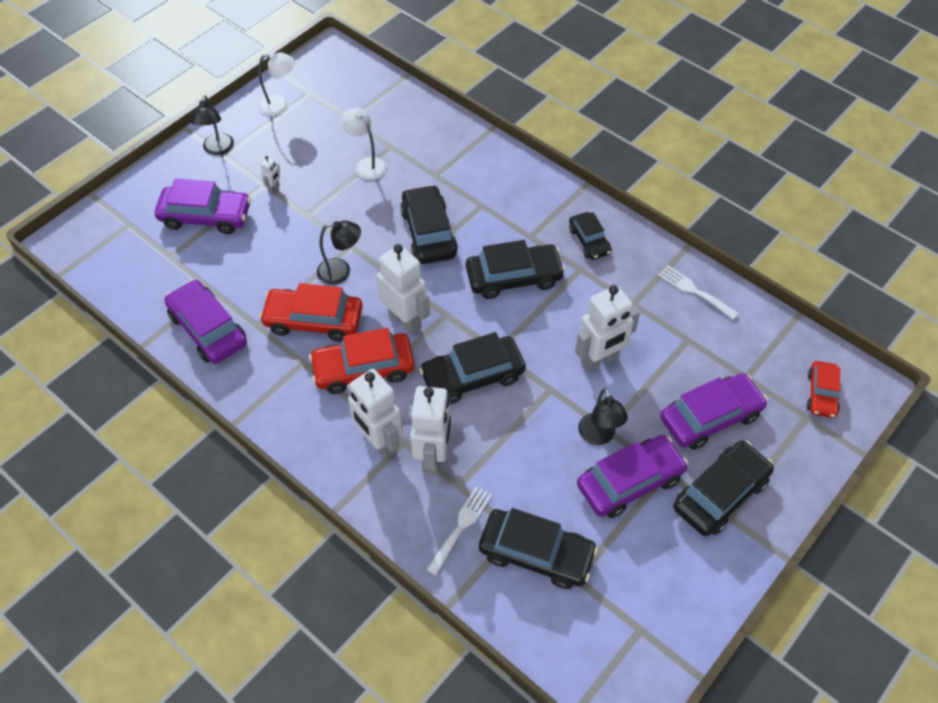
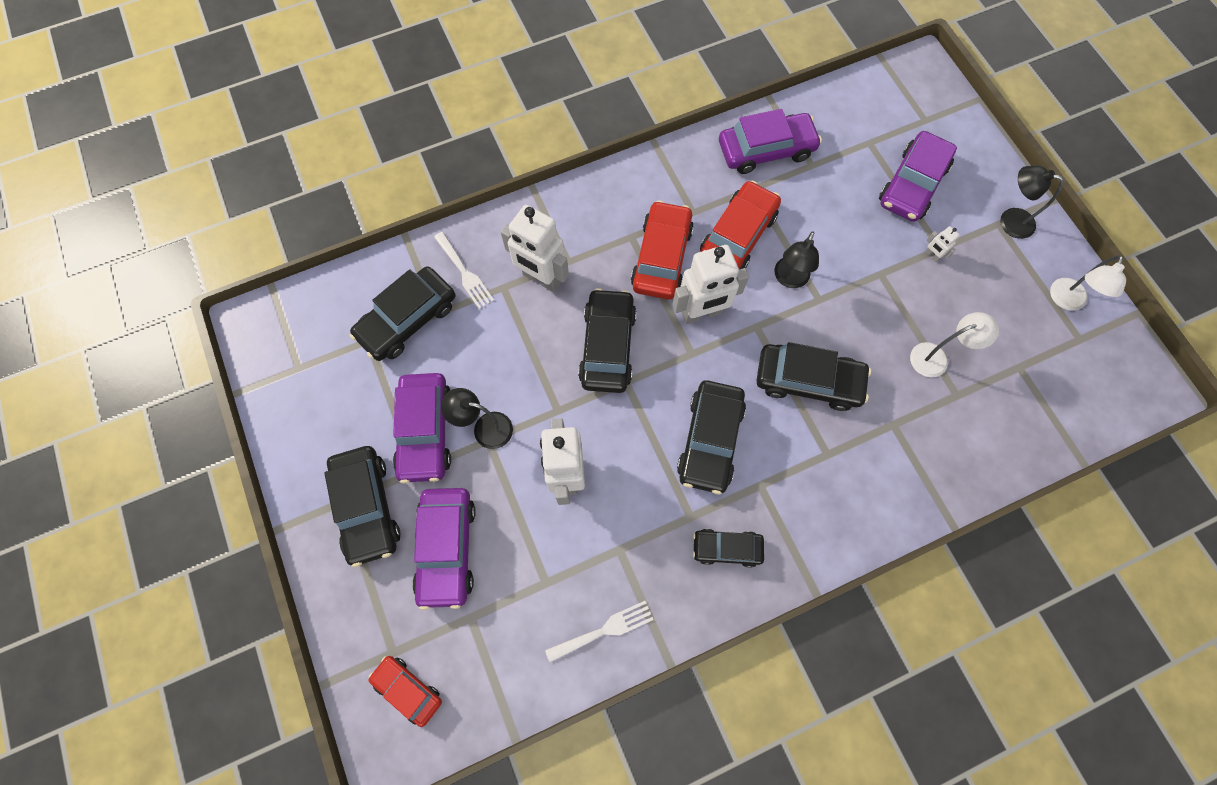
camera: 115 degrees right, 15 degrees up
(379, 442) = (578, 242): white robot -> none

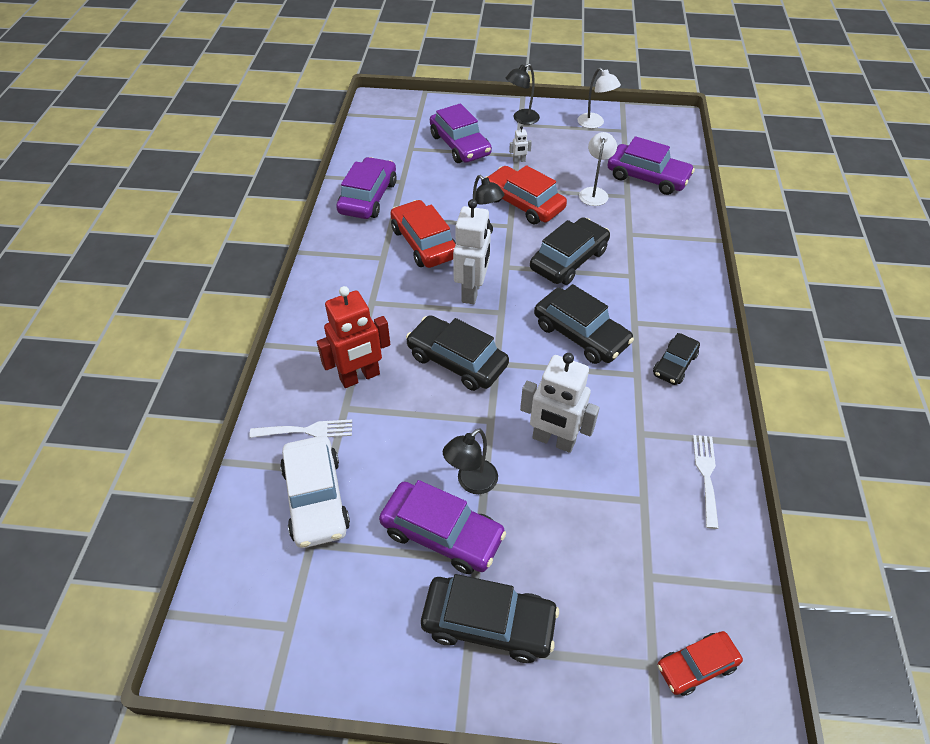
camera: 60 degrees left, 20 degrees down
(407, 319) = (316, 498): black car -> white car
(446, 548) = (571, 567): purple car -> purple car (647, 177)
(541, 279) = (360, 377): white robot -> red robot
(662, 257) = (406, 292): red car -> red car (523, 203)

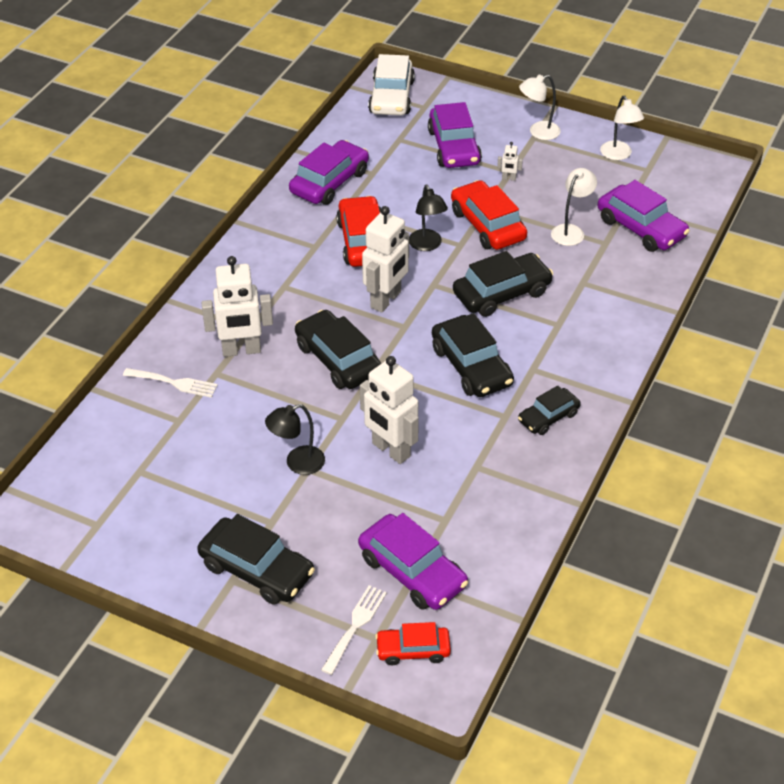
camera: 20 degrees right, 5 degrees down
(316, 498) = (158, 438): white car -> white car (391, 97)
(360, 377) = (241, 350): red robot -> white robot
(442, 534) = (251, 495): purple car -> purple car (412, 571)
(521, 119) = (538, 132): black lamp -> white lamp
(706, 475) = (516, 517): white fork -> white fork (355, 626)

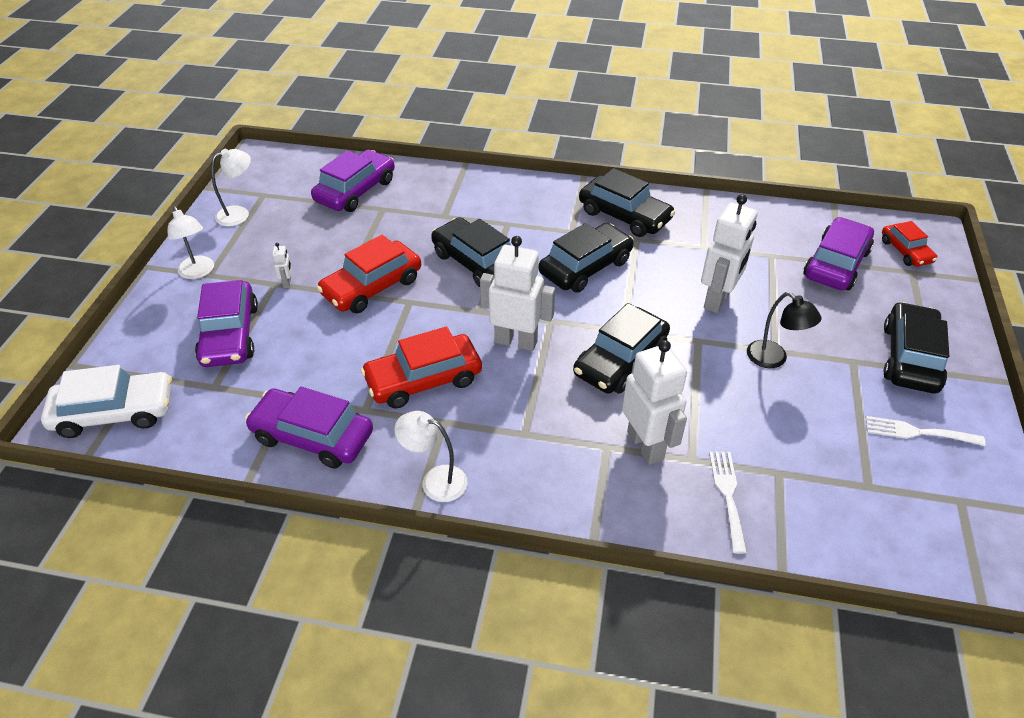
camera: 105 degrees left, 0 degrees up
(355, 626) = (912, 285): white fork -> white fork (917, 432)
(427, 245) = (417, 326): black lamp -> none
(454, 147) = (229, 334): purple car -> purple car turned 105 degrees clockwise
(548, 417) = (624, 216): black car -> black car, size x1.65
(571, 231) = (369, 231): white lamp -> white lamp (435, 480)

